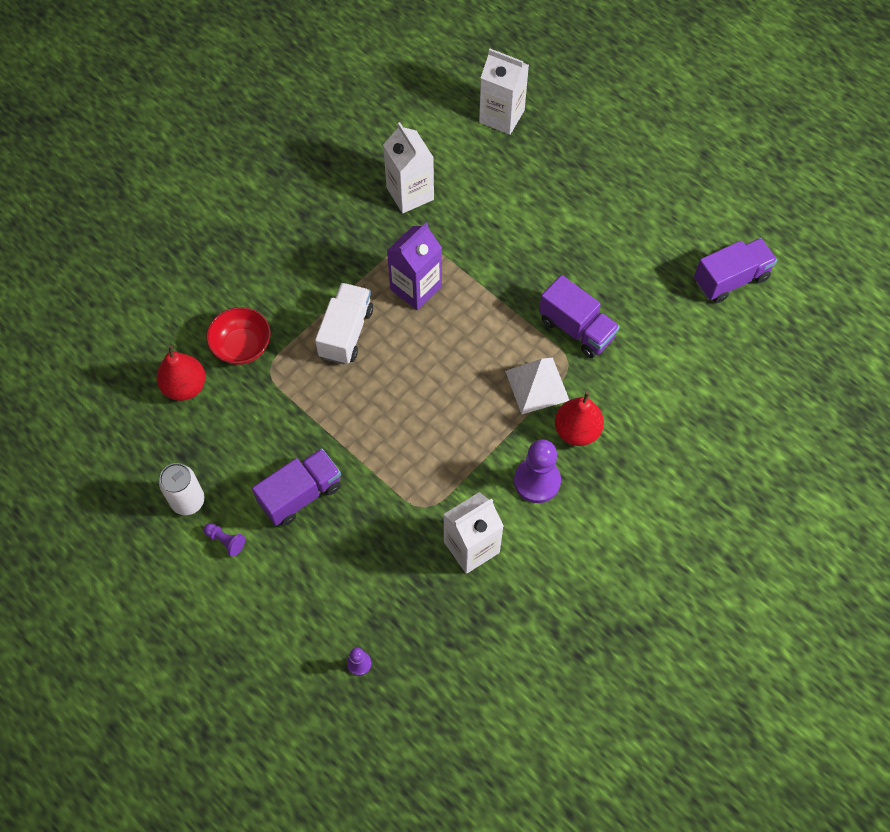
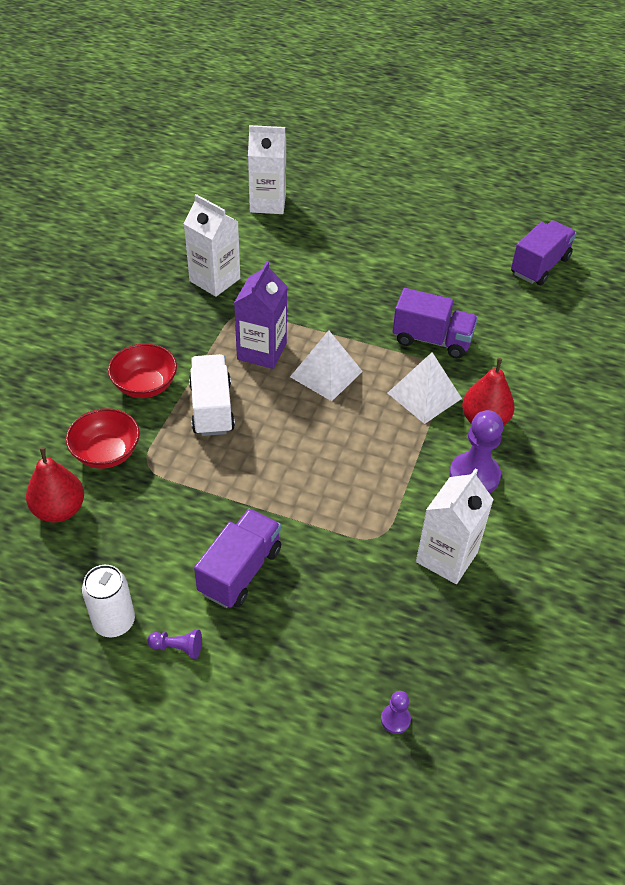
camera: 25 degrees left, 15 degrees down
(300, 289) = (145, 385): none -> red bowl
(461, 332) = (326, 374): none -> white pyramid

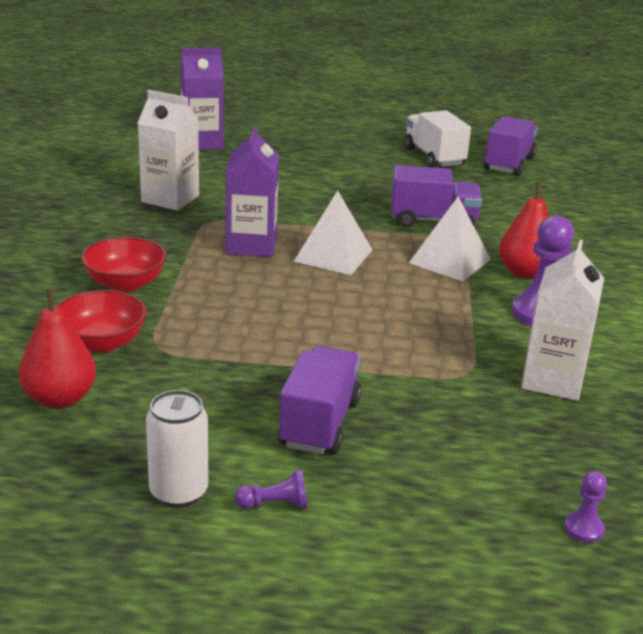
camera: 15 degrees left, 20 degrees down
(212, 408) = (215, 294): white truck -> white truck (434, 157)
(268, 203) = (202, 143): white carton -> purple carton

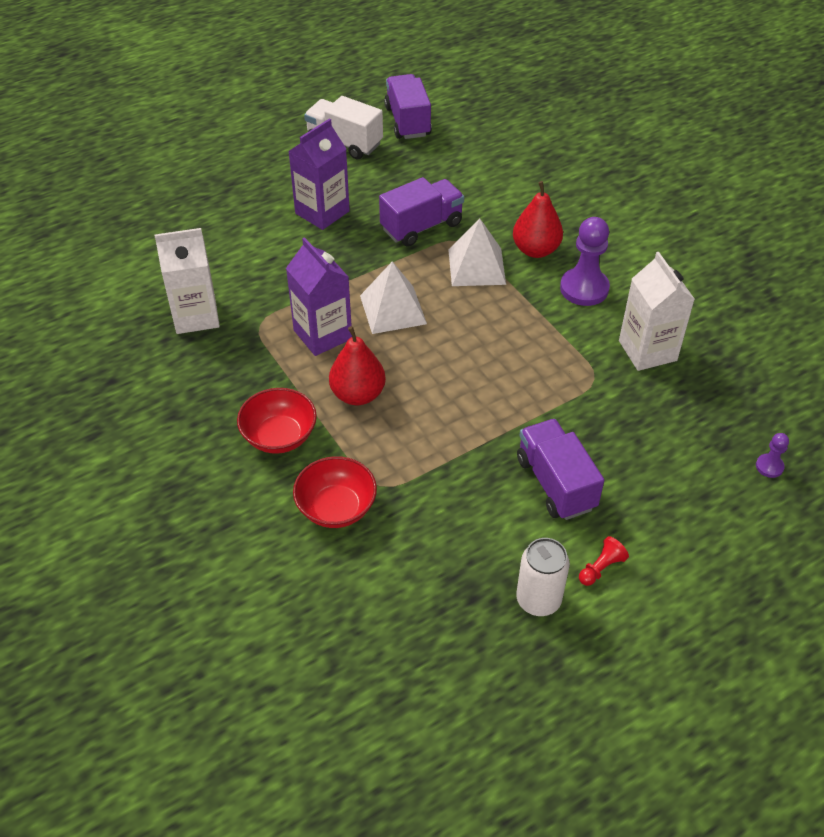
camera: 35 degrees left, 20 degrees up
(60, 399) = (373, 578): red pear -> red pear (358, 394)
(202, 143) = (136, 226): purple carton -> purple carton (322, 212)
(275, 504) = (601, 568): purple pawn -> red pawn

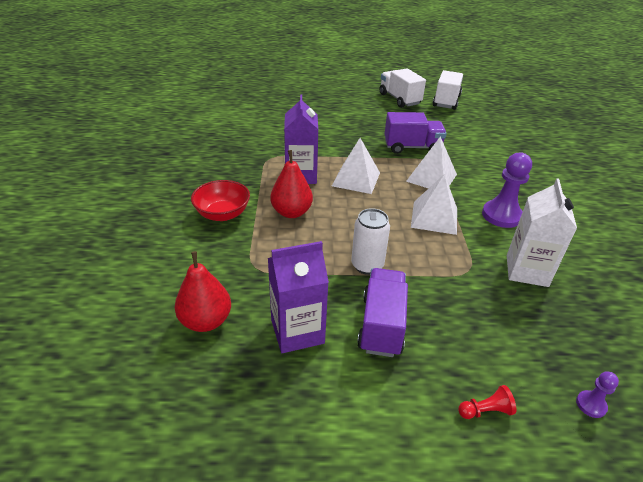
camera: 30 degrees right, 10 degrees down
(196, 316) = (240, 142): white carton -> none
(322, 212) = (357, 123): purple carton -> purple carton (297, 331)
(336, 508) = (214, 267): red bowl -> none
(407, 121) = (446, 101): purple truck -> white truck
(517, 325) = (434, 217): none -> white pyramid
(536, 250) = (481, 183): red pear -> red pear (206, 321)
(538, 600) = (295, 403): white can -> white can (367, 265)
(601, 568) = (368, 407): red pawn -> red pawn (485, 411)

